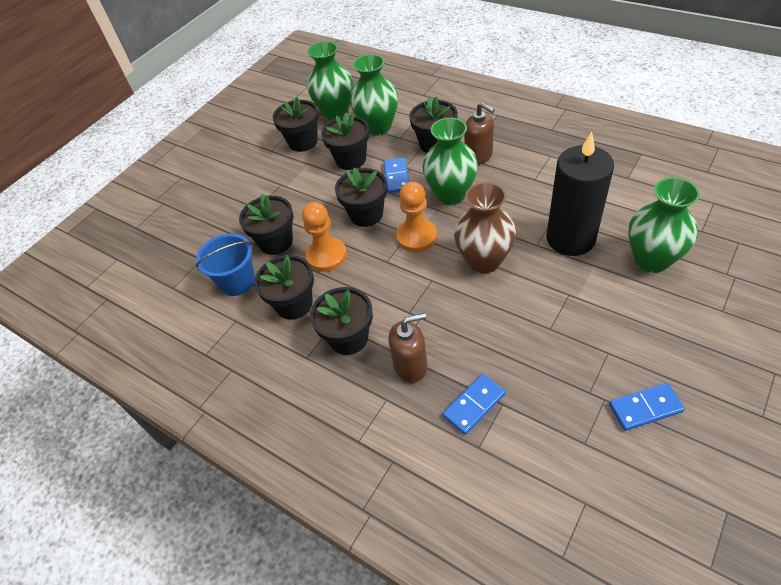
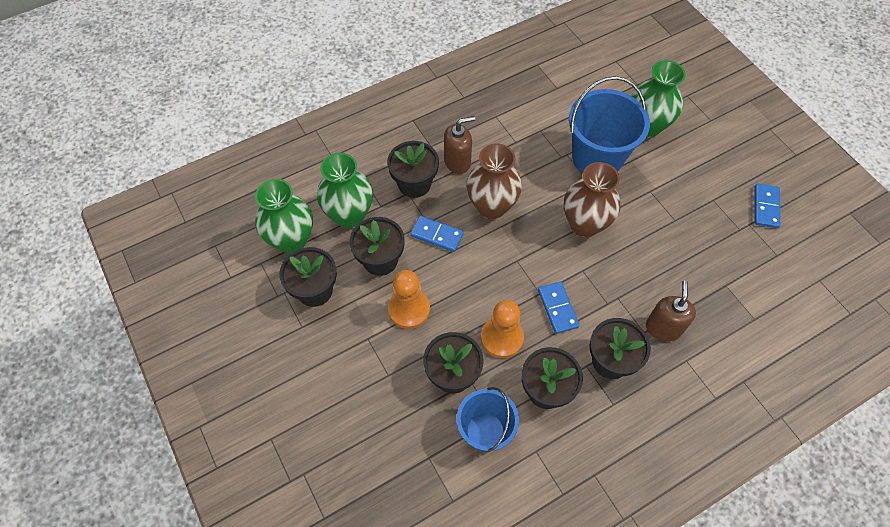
camera: 70 degrees left, 10 degrees up
(366, 214) = (469, 282): black flower pot -> none
(416, 237) = (525, 256): orange pawn -> orange pawn (409, 309)
(451, 194) = (491, 206): green vase -> brown vase
(474, 405) = (719, 303): blue domino -> blue domino (557, 308)
(570, 238) = (597, 158): black candle -> blue bucket

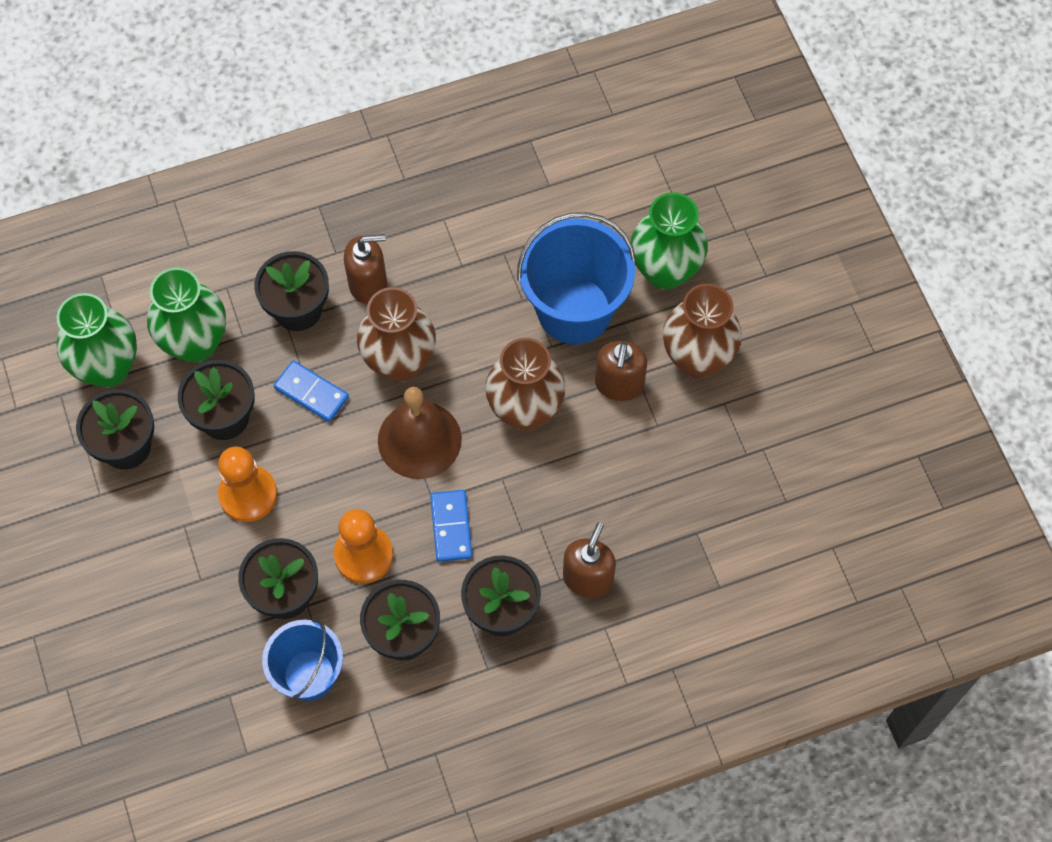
camera: 10 degrees right, 5 degrees up
(519, 254) = (419, 439): none -> brown bell
(641, 198) = (619, 384): none -> brown soap dispenser
(686, 175) = (697, 358): none -> brown vase
(765, 207) = (797, 427): blue domino -> none

